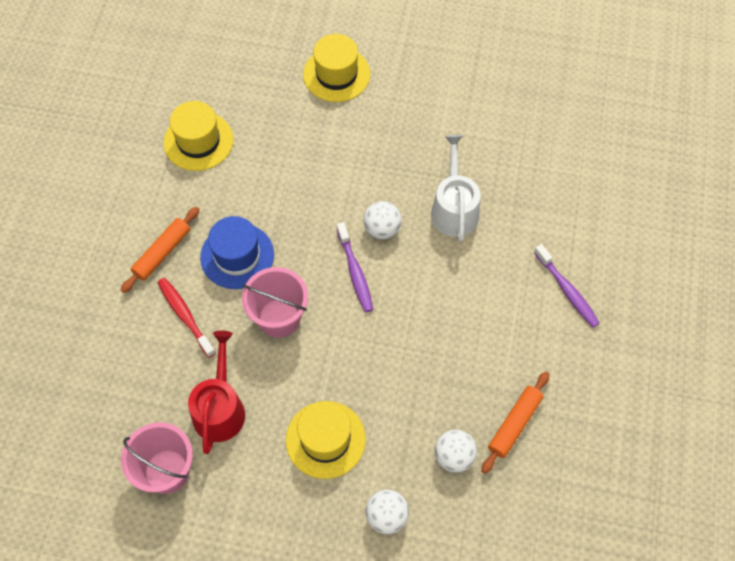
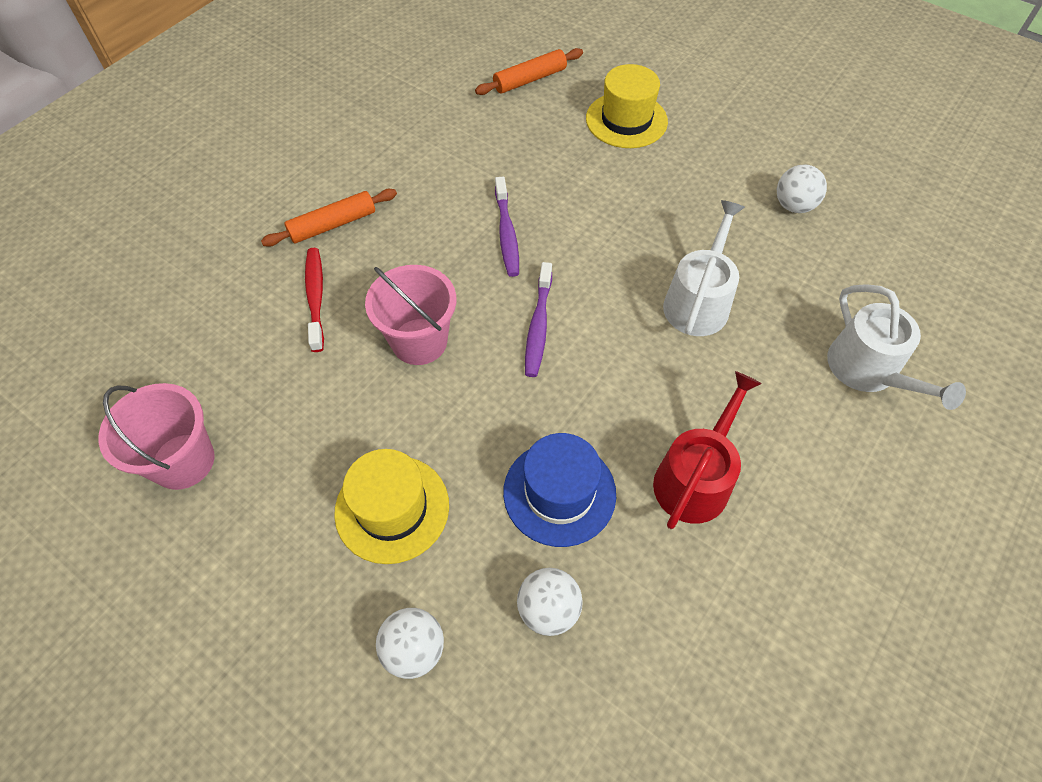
camera: 25 degrees right, 5 degrees down
(198, 141) = (439, 133): yellow hat -> none
(220, 408) = (289, 415): red watering can -> red watering can (695, 478)
(237, 256) = (411, 258): blue hat -> blue hat (559, 493)
(382, 229) = (596, 291): white ball -> white ball (793, 206)
(514, 424) = (655, 603): orange rolling pin -> orange rolling pin (530, 80)
(567, 290) = (809, 456): purple toothbrush -> purple toothbrush (506, 233)
(581, 215) = (868, 370): none -> white watering can

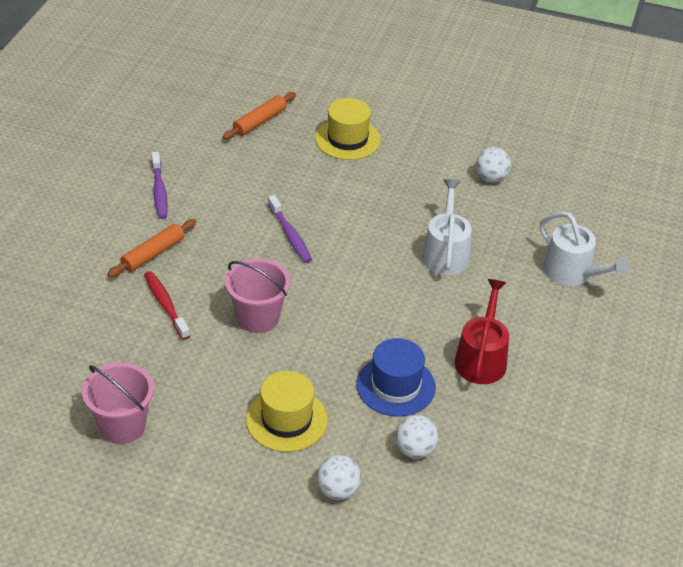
camera: 20 degrees left, 15 degrees down
(538, 326) = (339, 291): purple toothbrush -> purple toothbrush (159, 191)

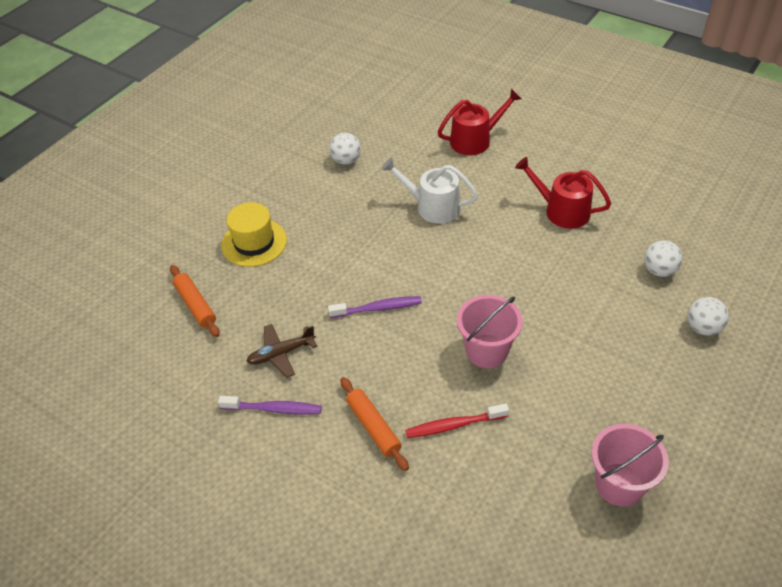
camera: 70 degrees left, 5 degrees up
(219, 183) = (281, 354): none -> brown plane
(286, 420) = (620, 350): yellow hat -> none
(395, 386) = (586, 269): blue hat -> none
(572, 273) = (475, 140): white watering can -> red watering can

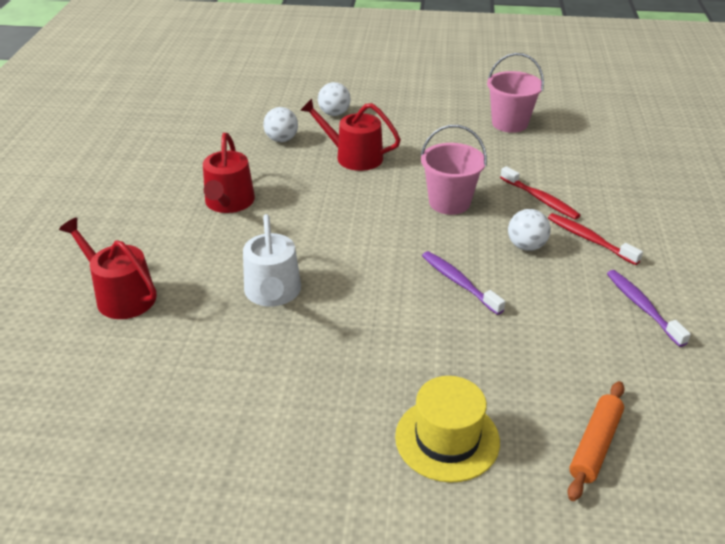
camera: 120 degrees left, 10 degrees down
(281, 354) = (581, 330): brown plane -> none
(346, 160) = (217, 411): white ball -> white ball (526, 246)
(373, 427) = (589, 239): orange rolling pin -> red toothbrush
(602, 312) = (353, 157): none -> red watering can

